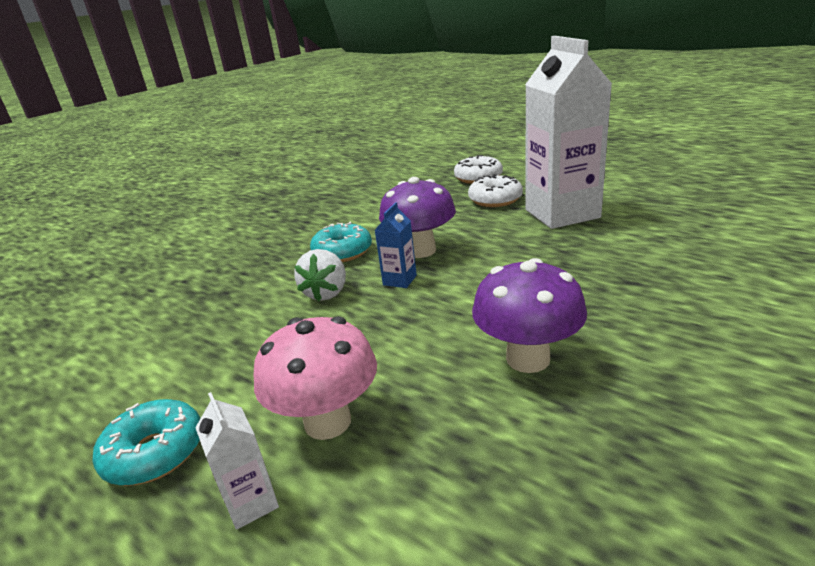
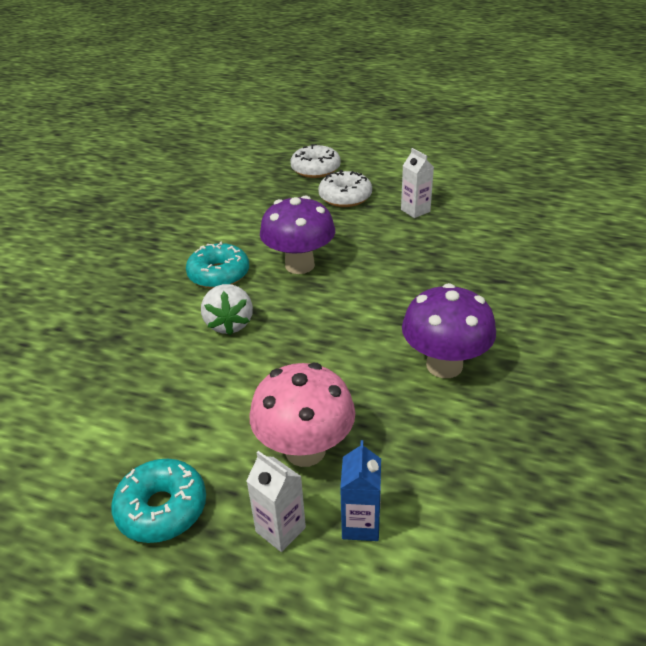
camera: 20 degrees left, 10 degrees up
(399, 280) = (296, 301): blue carton -> blue carton (361, 524)
(562, 214) = (415, 210): white carton -> white carton, size x0.41

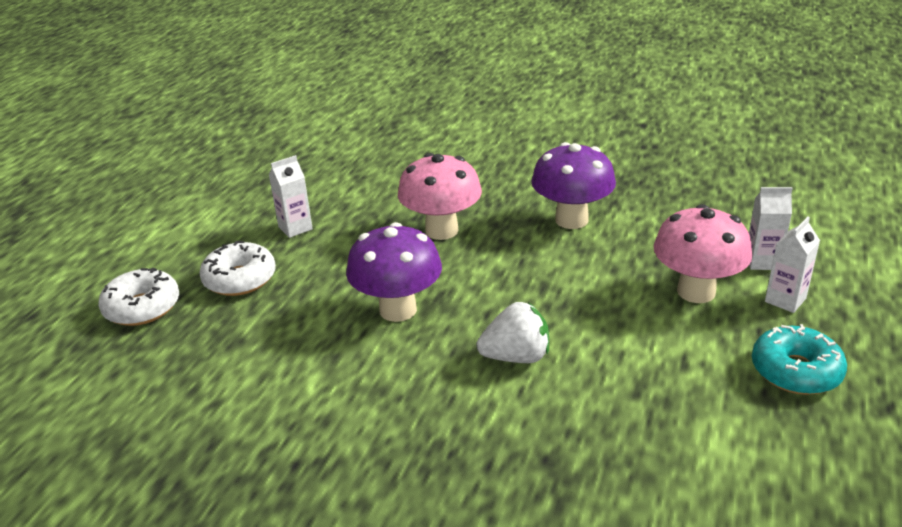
camera: 90 degrees left, 5 degrees down
(219, 274) = (409, 378): turquoise donut -> none
(361, 524) = (762, 262): blue carton -> white carton
(416, 282) = (441, 230): none -> pink mushroom

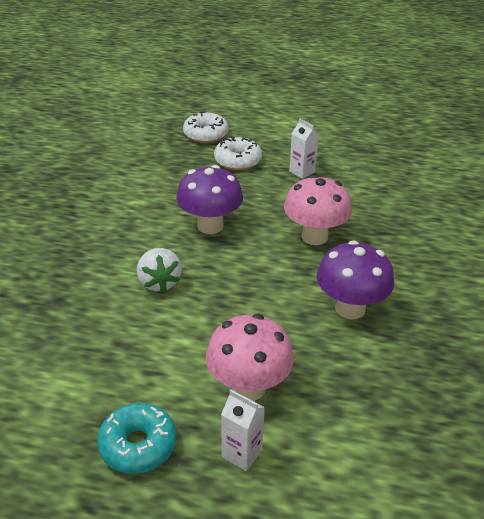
camera: 80 degrees right, 5 degrees up
(762, 262) = (306, 443): white carton -> none

